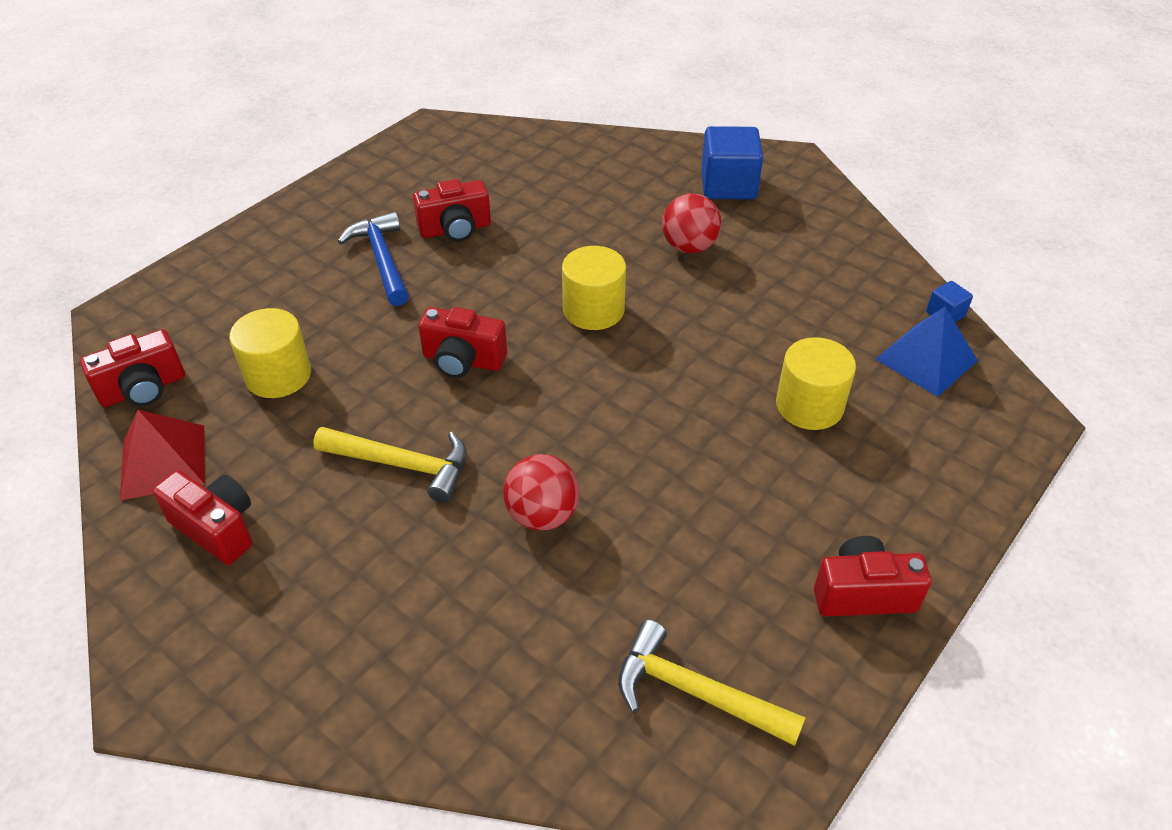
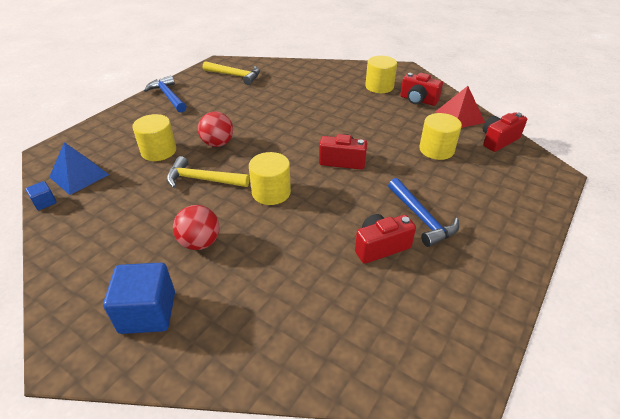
camera: 175 degrees right, 5 degrees down
(283, 597) = (379, 86): none -> yellow cylinder
(402, 465) = (354, 121): yellow hammer -> yellow hammer (203, 179)
(542, 515) = (290, 109): red ball -> red ball (218, 143)
(863, 594) = (168, 96): red camera -> blue hammer

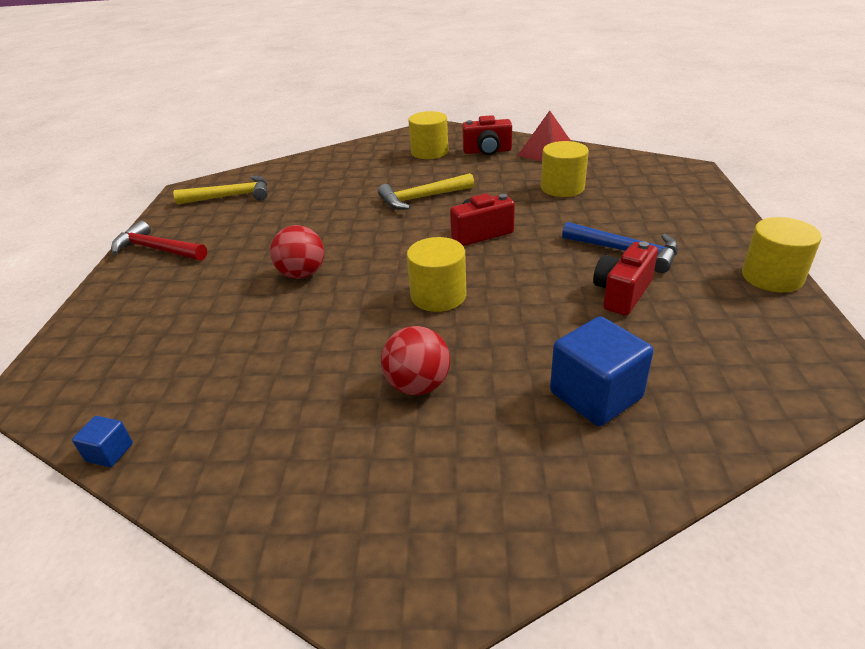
camera: 30 degrees left, 5 degrees down
(79, 176) = (128, 394): blue pyramid -> none
(148, 312) = (450, 494): blue cube -> blue cube (595, 395)
(158, 151) = (225, 314): yellow cylinder -> yellow cylinder (772, 277)
(168, 96) = (157, 249): blue hammer -> red hammer
(203, 179) = (332, 319): yellow hammer -> yellow hammer (422, 198)
(498, 140) = (608, 160): red camera -> none

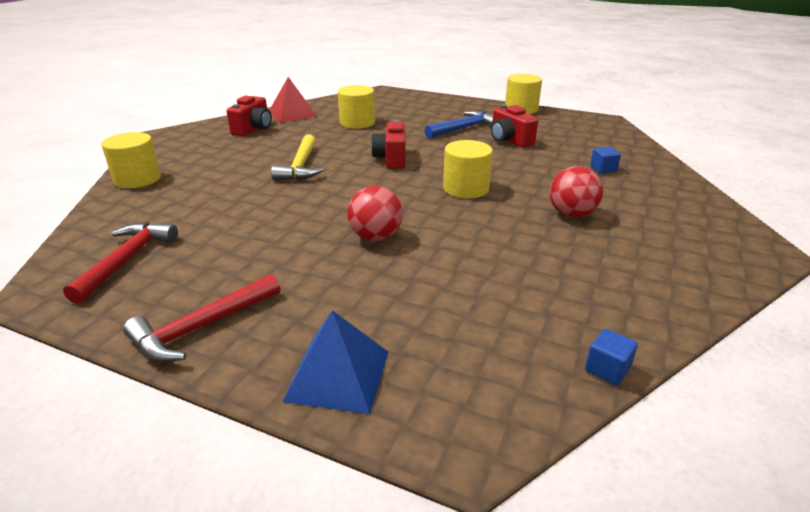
camera: 70 degrees left, 5 degrees down
(106, 315) = (338, 375): none -> blue pyramid
(231, 196) = (126, 260): yellow hammer -> red hammer
(429, 152) = (212, 147): yellow cylinder -> yellow cylinder (137, 179)
(595, 395) = (603, 169): blue cube -> blue cube, size x0.48

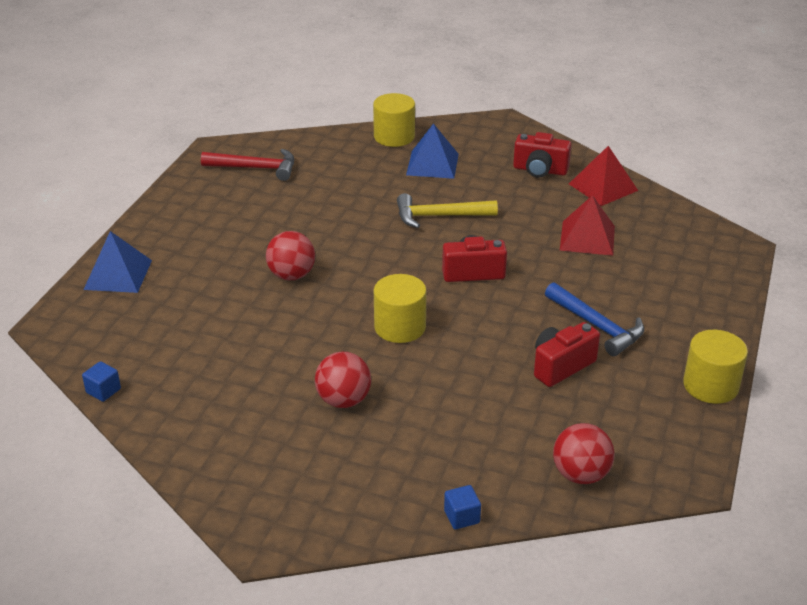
camera: 85 degrees right, 5 degrees up
(202, 327) = (172, 216): red hammer -> none
(208, 165) = (432, 164): none -> blue pyramid
(357, 123) = (587, 238): yellow cylinder -> red pyramid
(603, 169) = (476, 444): blue cube -> blue cube (462, 517)
(617, 143) = (580, 475): none -> red ball

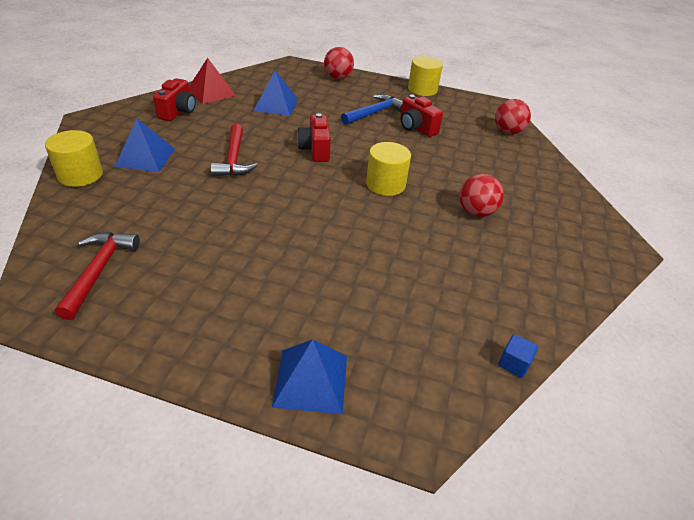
camera: 95 degrees left, 5 degrees up
(292, 275) = (316, 240): red ball -> red ball (338, 77)
(439, 216) = (234, 159): yellow hammer -> red hammer
(462, 517) = (560, 171): blue cube -> none
(587, 238) = (276, 105): red pyramid -> blue pyramid

